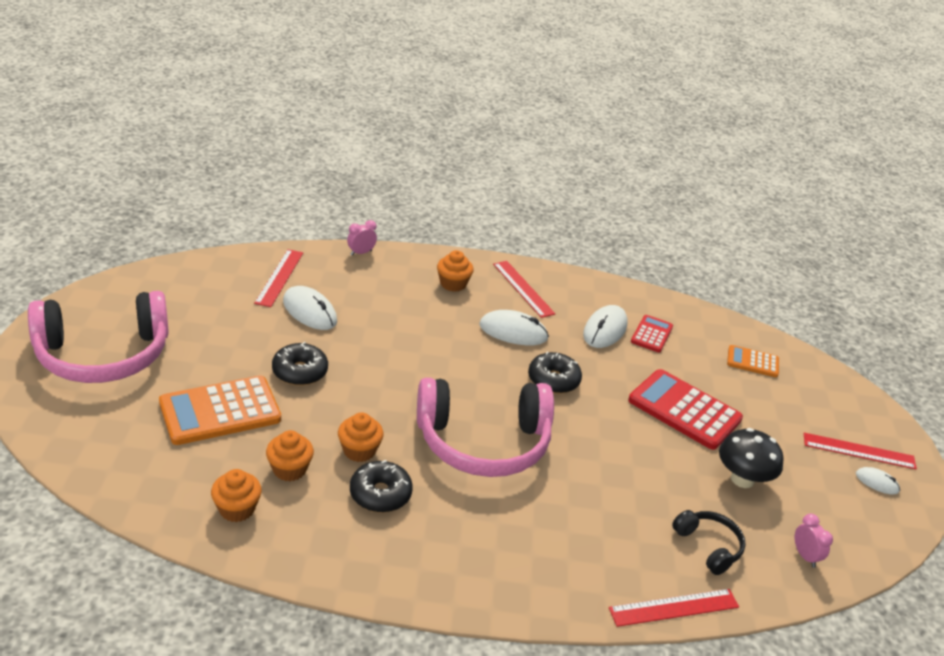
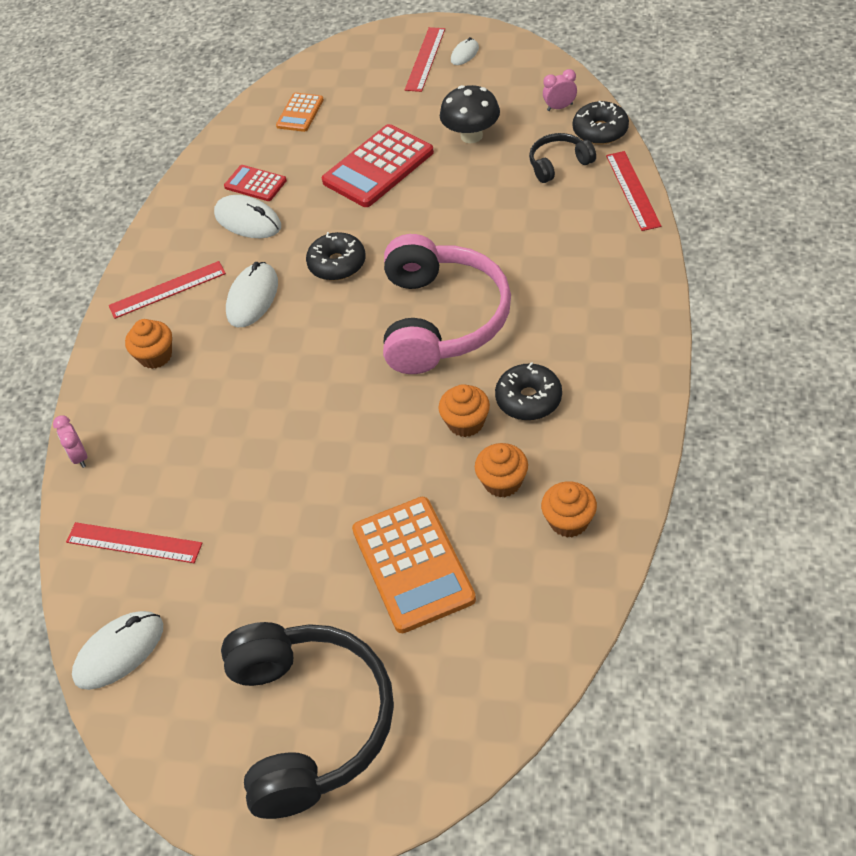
camera: 75 degrees left, 15 degrees up
(103, 355) = (310, 722): pink headphones -> black headphones
(300, 372) = (334, 494): black donut -> black donut (600, 131)
(309, 311) = (212, 498): white mouse -> white mouse (119, 652)

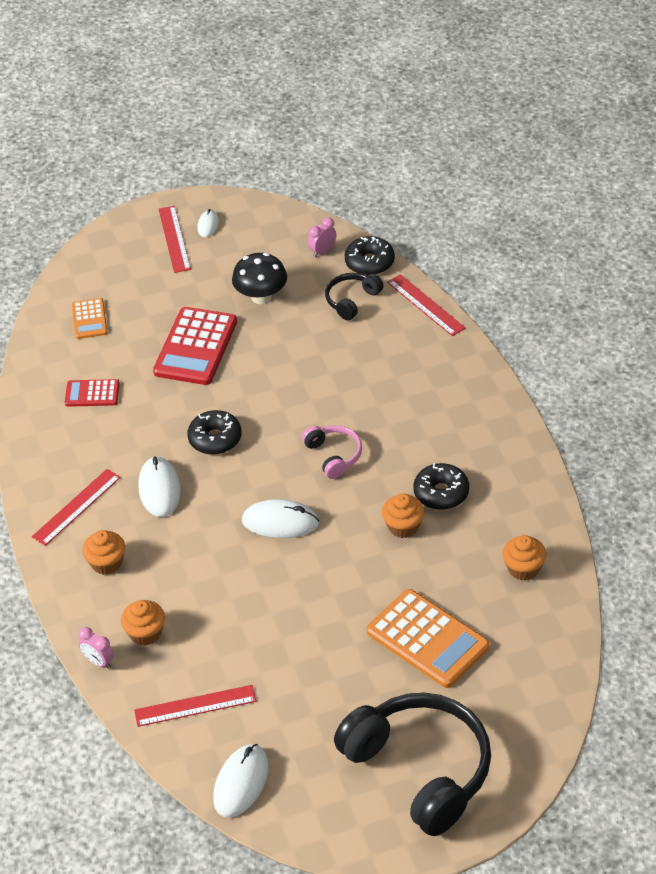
camera: 30 degrees left, 5 degrees down
(248, 220) = (108, 427): white mouse -> white mouse (280, 522)
(442, 319) = (334, 455): pink headphones -> pink headphones, size x0.46
(502, 482) = (458, 559): orange cupcake -> orange cupcake (145, 633)

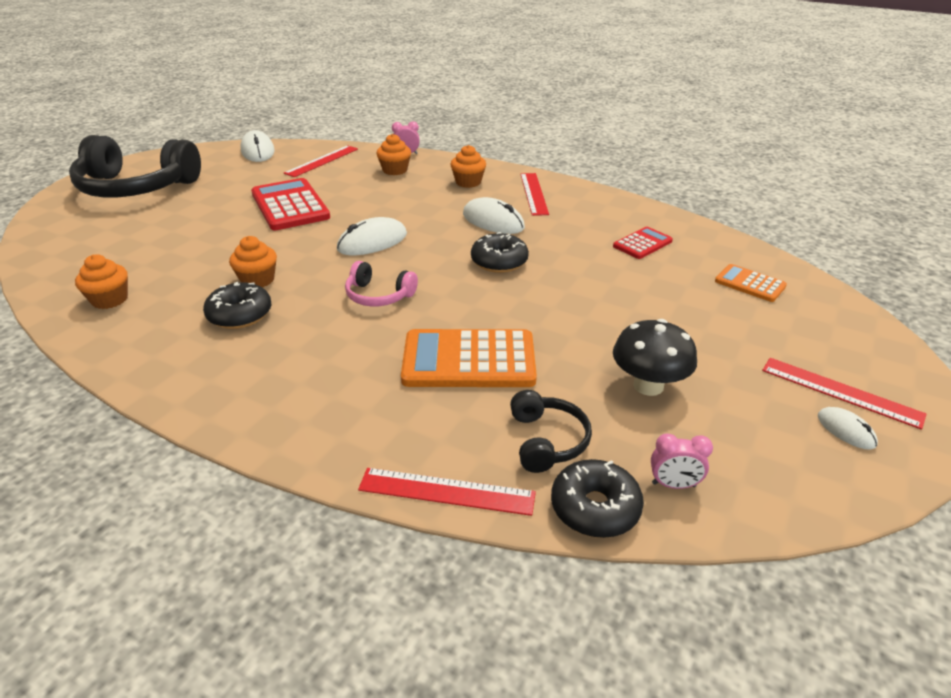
camera: 135 degrees right, 10 degrees down
(195, 347) = (627, 310): red calculator -> red calculator (290, 205)
(323, 251) = (673, 484): pink clock -> pink clock turned 90 degrees clockwise
(427, 639) = (177, 234): orange calculator -> orange calculator (469, 360)

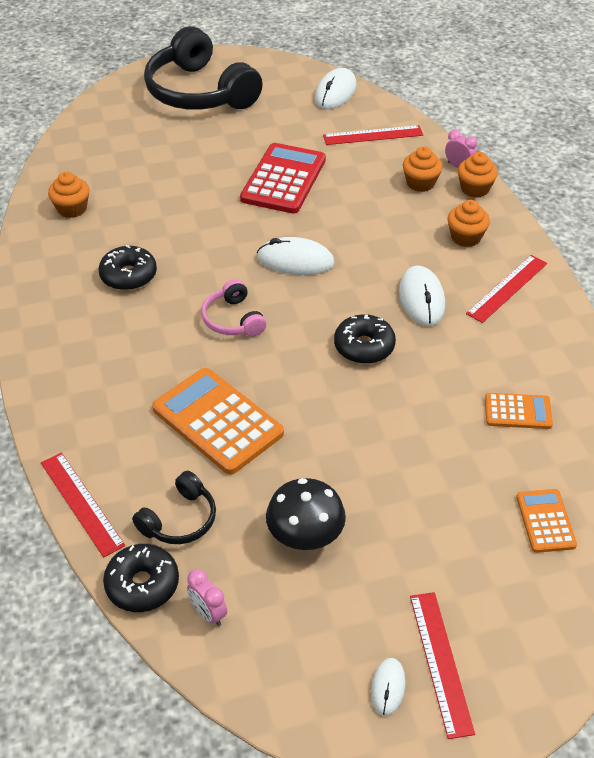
camera: 45 degrees right, 10 degrees up
(258, 280) = (174, 249): orange cupcake -> orange cupcake (475, 189)
(642, 244) = (517, 412): red calculator -> orange calculator

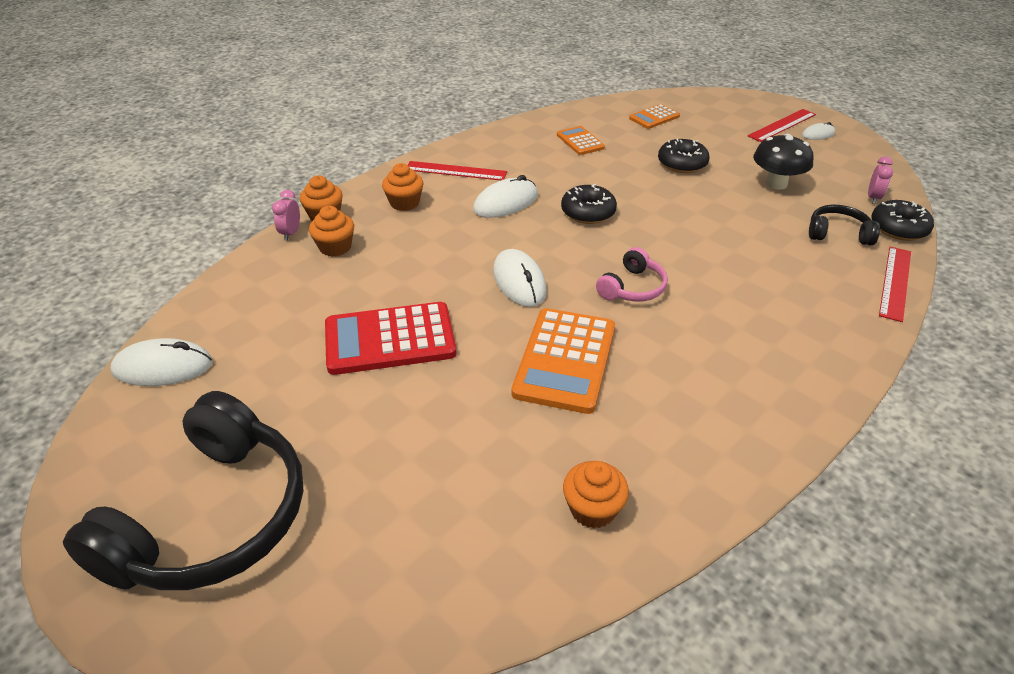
camera: 120 degrees left, 5 degrees down
(128, 276) = (651, 385): black donut -> black donut (682, 164)
(217, 421) = (742, 251): orange calculator -> orange calculator (565, 360)
(373, 135) = (258, 304): red ruler -> none

